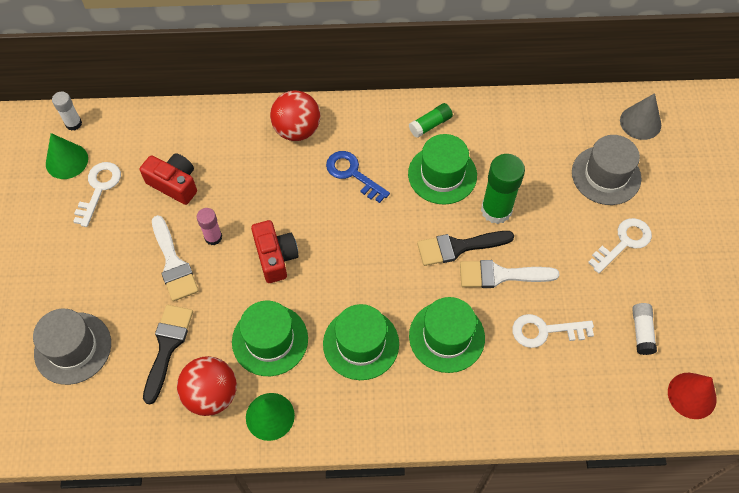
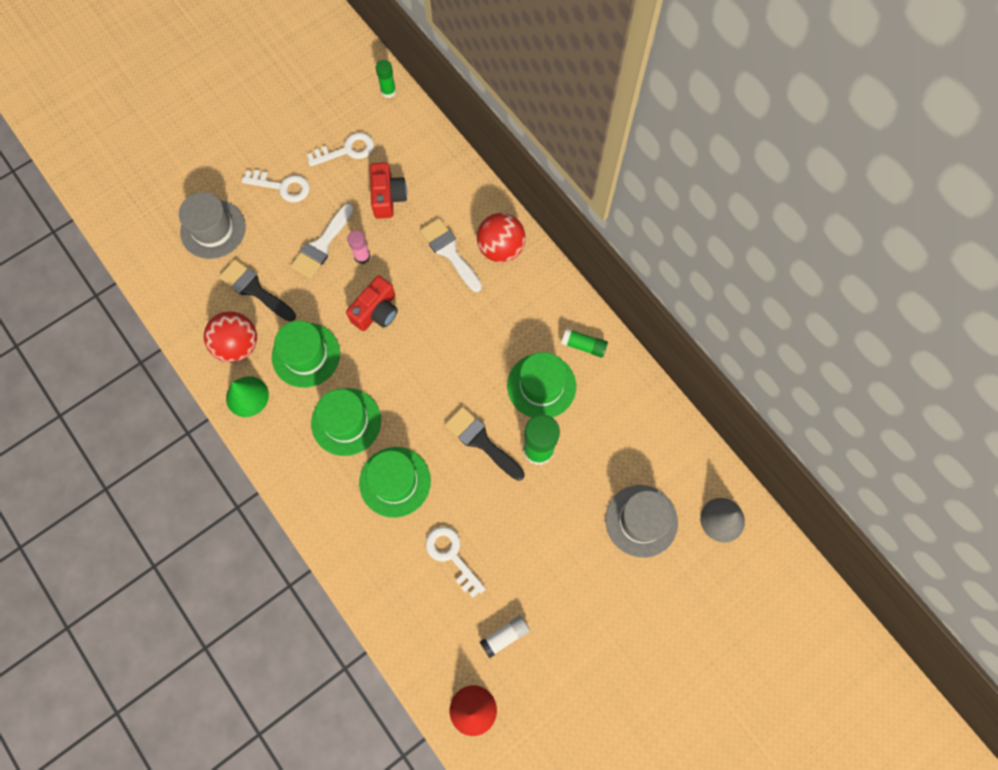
camera: 55 degrees right, 10 degrees up
(67, 161) = (354, 111): green cone -> none
(73, 123) = (388, 91): white glue stick -> green glue stick
(167, 346) = (254, 289): black brush -> black brush turned 120 degrees counterclockwise
(352, 174) = (491, 317): blue key -> none
(500, 275) = (479, 490): white brush -> white brush (449, 252)
(624, 242) = (582, 574): white key -> white key (282, 187)

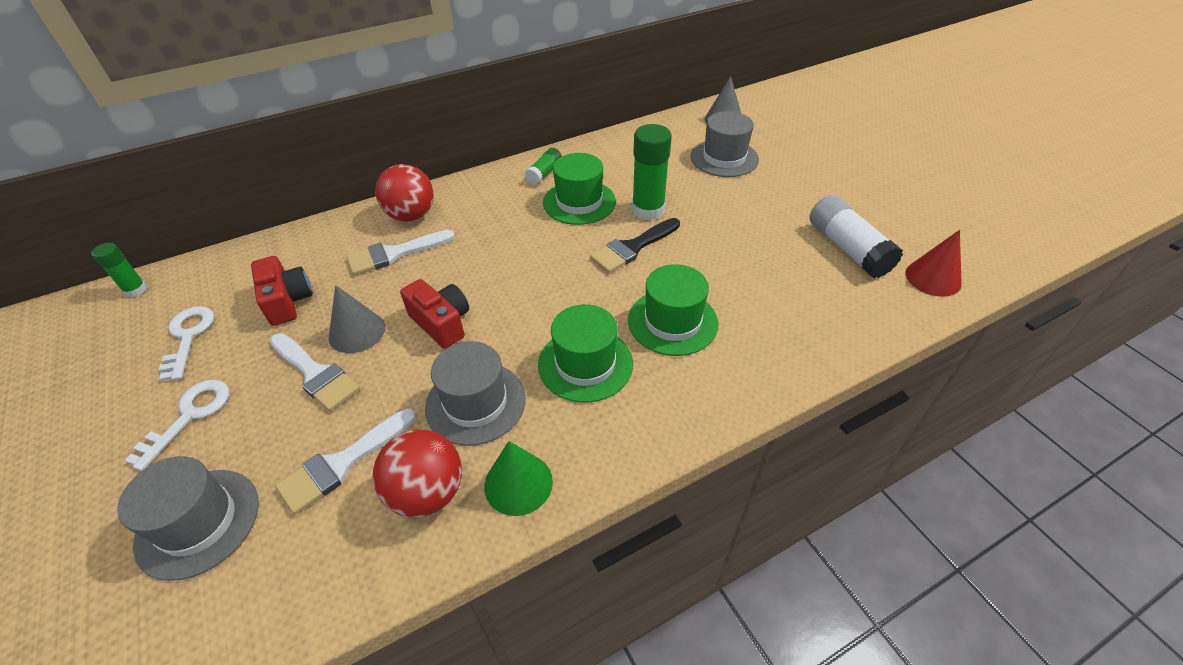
camera: 80 degrees left, 25 degrees down
(254, 289) = (342, 463): black brush -> white brush
(306, 355) = (475, 402): green hat -> grey hat
(362, 256) = (357, 332): pink glue stick -> grey cone
(388, 197) = (287, 301): red camera -> red camera turned 60 degrees clockwise
(451, 556) = (763, 281): white key -> none
(505, 636) = (847, 249): white glue stick -> white glue stick, size x1.79

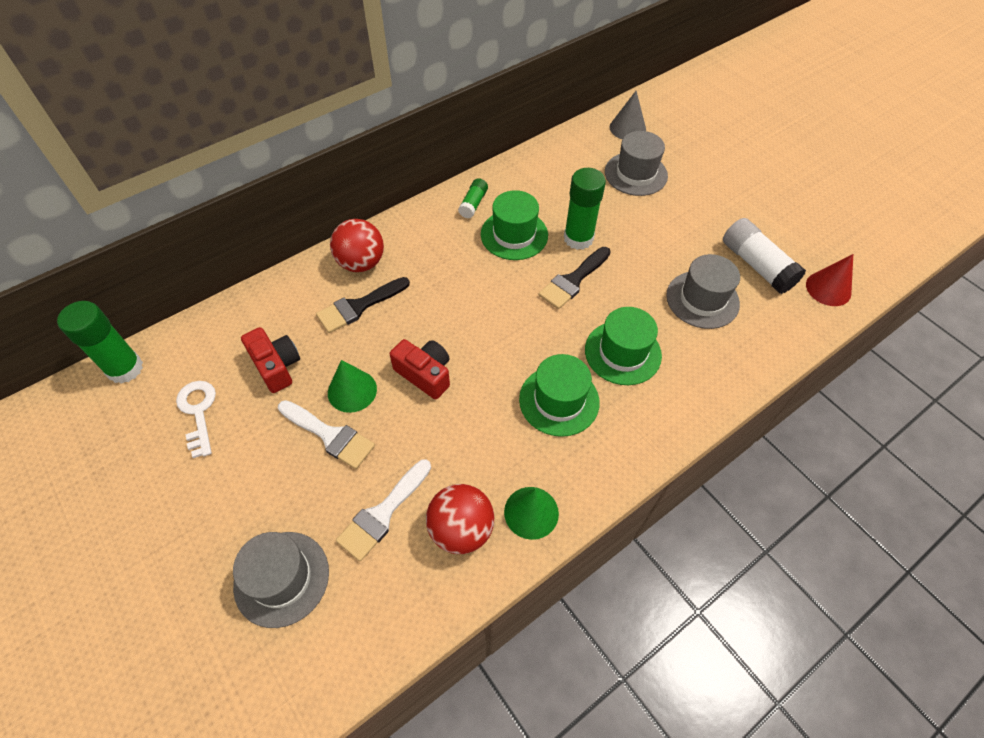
camera: 10 degrees left, 10 degrees up
(136, 290) = (125, 368): green glue stick -> green glue stick, size x1.79
(189, 416) = (233, 487): white key -> none
(357, 332) = (352, 390): grey cone -> green cone
(394, 254) = (358, 306): white brush -> black brush
(475, 402) = (477, 446): grey hat -> grey hat (702, 299)

